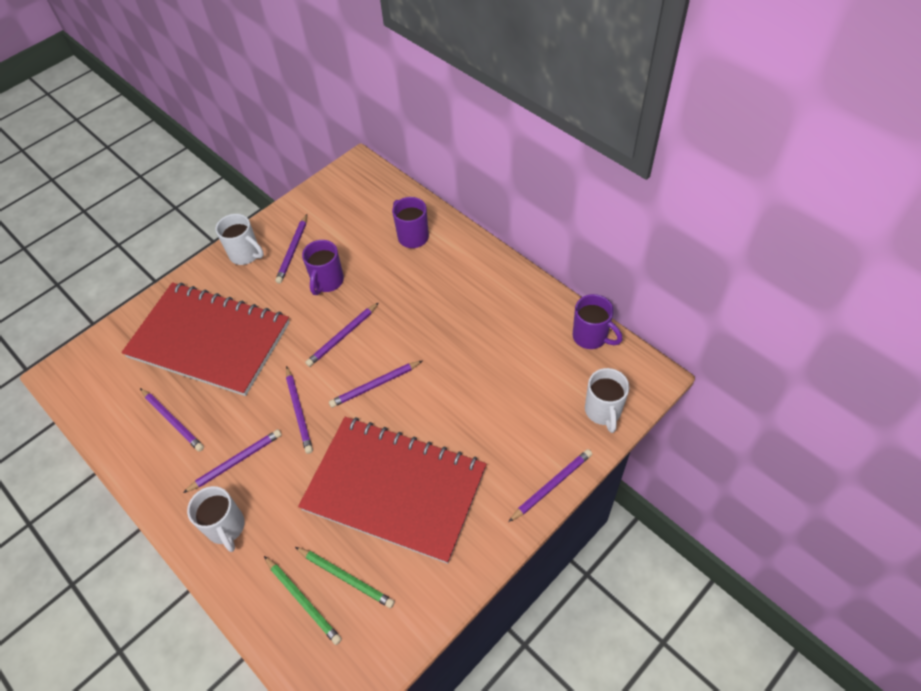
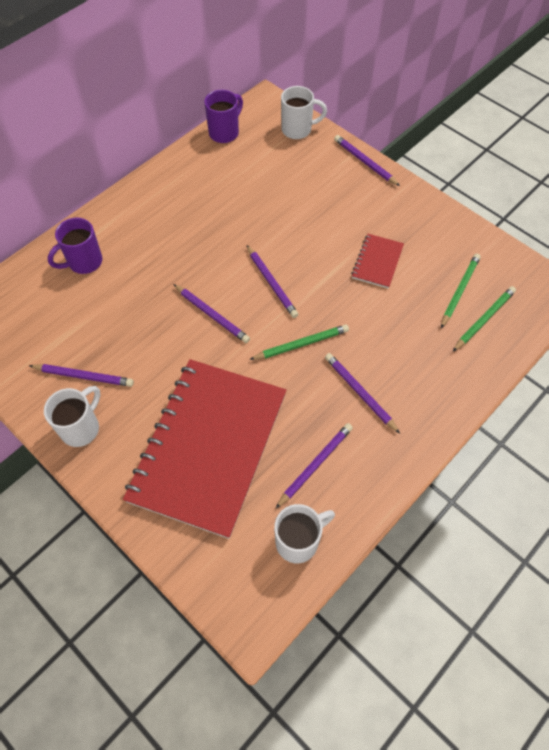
camera: 95 degrees left, 5 degrees up
(226, 527) = (428, 390): white mug -> white mug (298, 541)
(299, 411) = (301, 344): purple pencil -> green pencil
(327, 282) = (137, 336): purple mug -> none
(394, 489) = (377, 262): red notebook -> red notebook, size x0.41

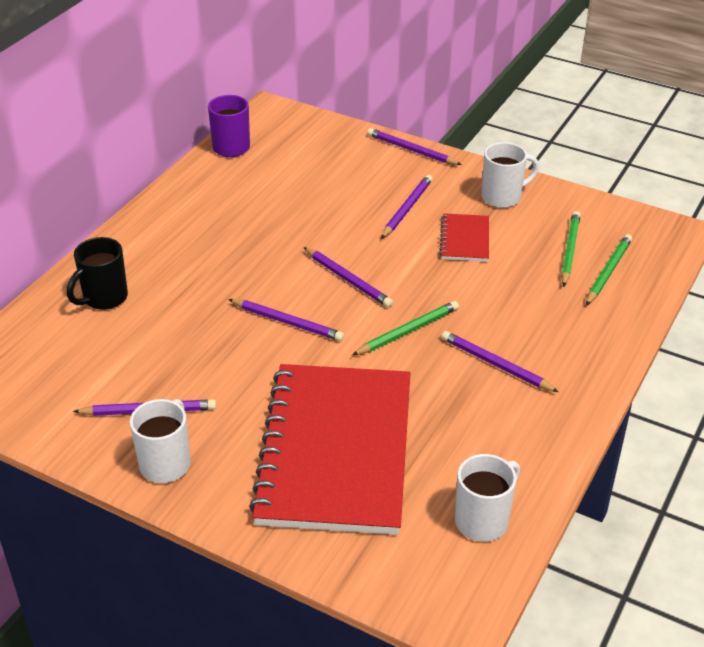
camera: 15 degrees left, 20 degrees down
(84, 262) = (104, 298): purple mug -> black mug
(298, 130) = (320, 131): white mug -> white mug (503, 197)
(315, 465) = (472, 443): purple pencil -> purple pencil (407, 209)

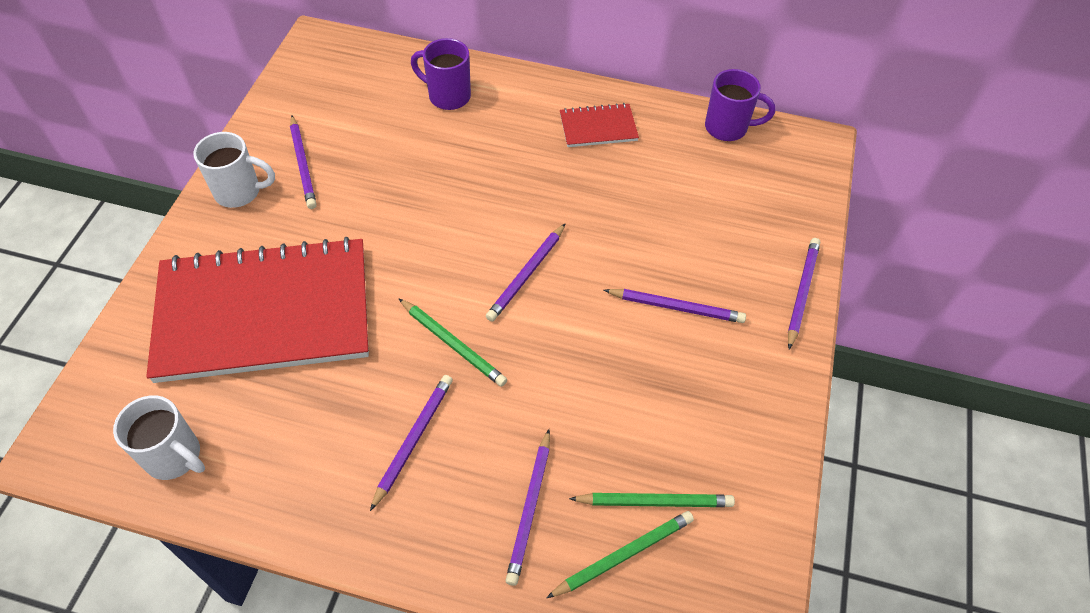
camera: 75 degrees right, 15 degrees up
(104, 298) = (447, 96): black mug -> purple mug
(287, 322) = (444, 237): purple pencil -> purple pencil (530, 508)
(464, 239) = (637, 376): red notebook -> red notebook (598, 127)
(503, 197) = (743, 408): white mug -> none
(608, 272) = (623, 555): green pencil -> green pencil turned 45 degrees counterclockwise

